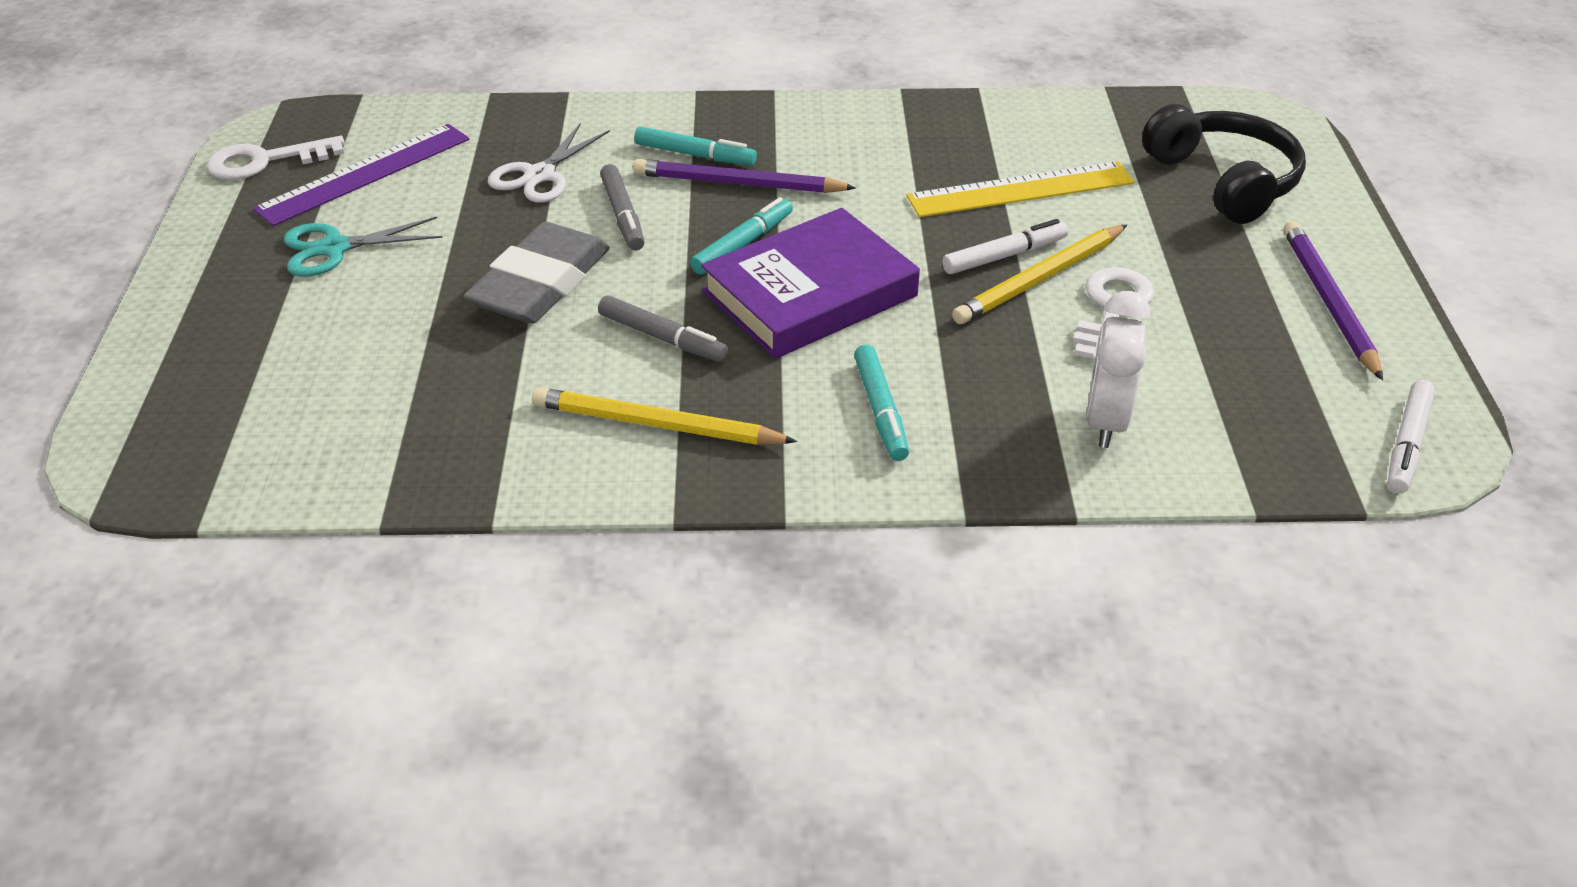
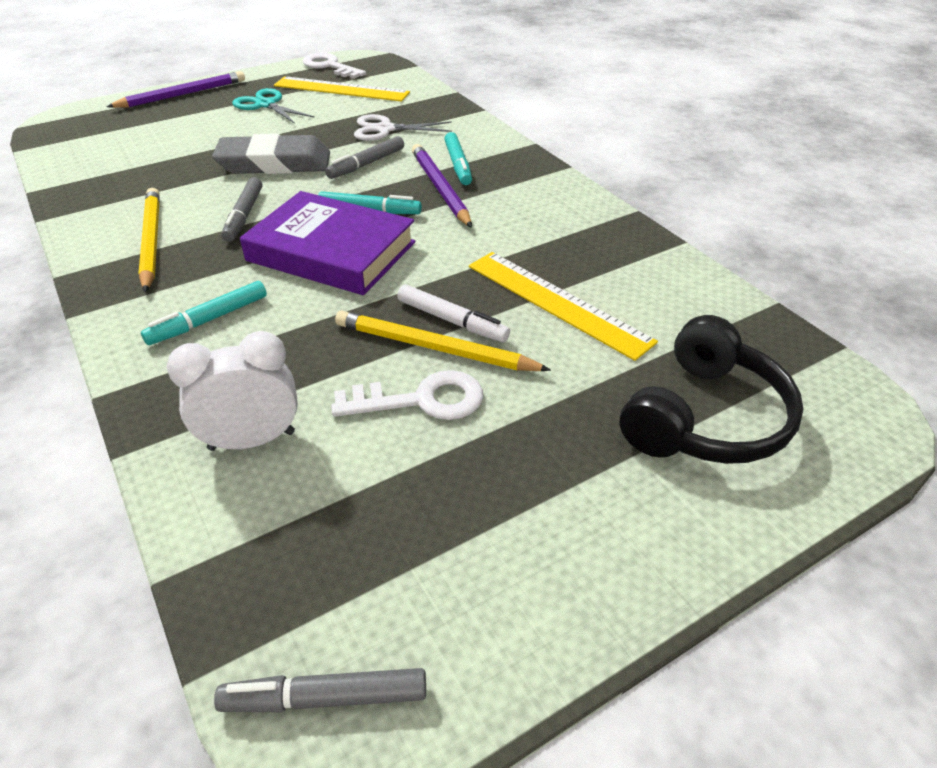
camera: 60 degrees right, 0 degrees up
(365, 174) = (341, 89): purple ruler -> yellow ruler
(1329, 302) = (556, 557): purple pencil -> purple pencil (182, 95)
(1407, 444) = (325, 698): white marker -> grey marker

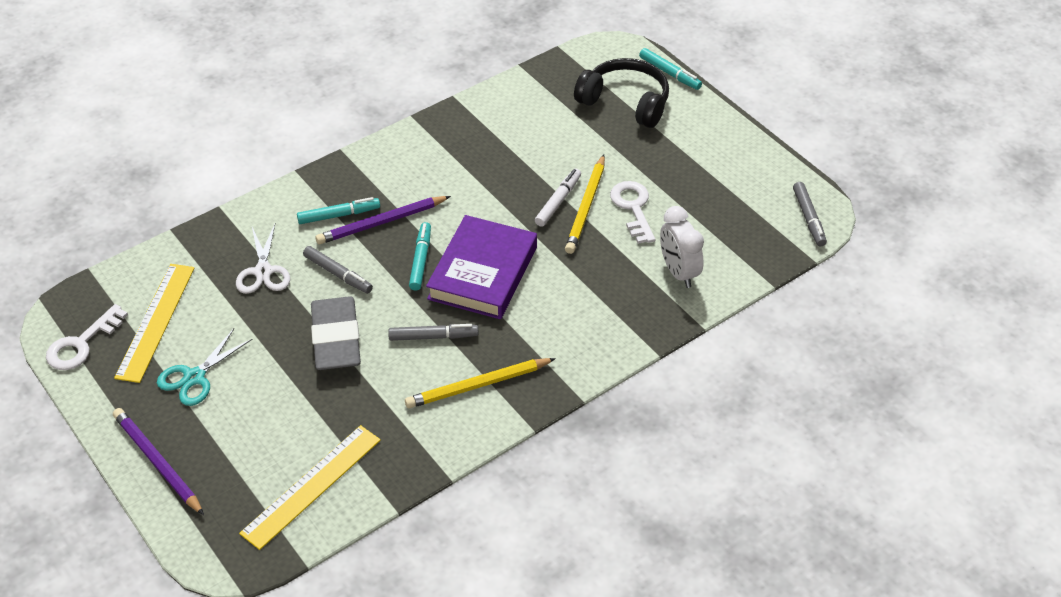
camera: 95 degrees left, 5 degrees up
(209, 320) = (575, 320): turquoise marker -> turquoise marker (670, 73)
(556, 302) = (532, 155): yellow ruler -> yellow ruler (312, 486)

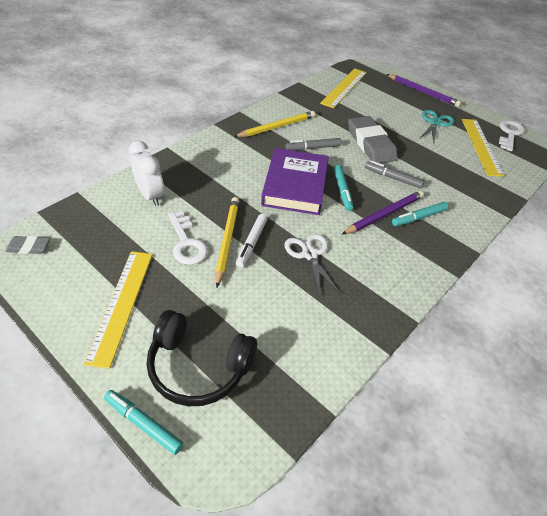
camera: 165 degrees right, 0 degrees up
(263, 271) = (442, 176): white scissors -> white scissors (310, 254)
(698, 154) = (121, 304): none -> yellow ruler
(809, 218) = (28, 247): grey marker -> grey eraser

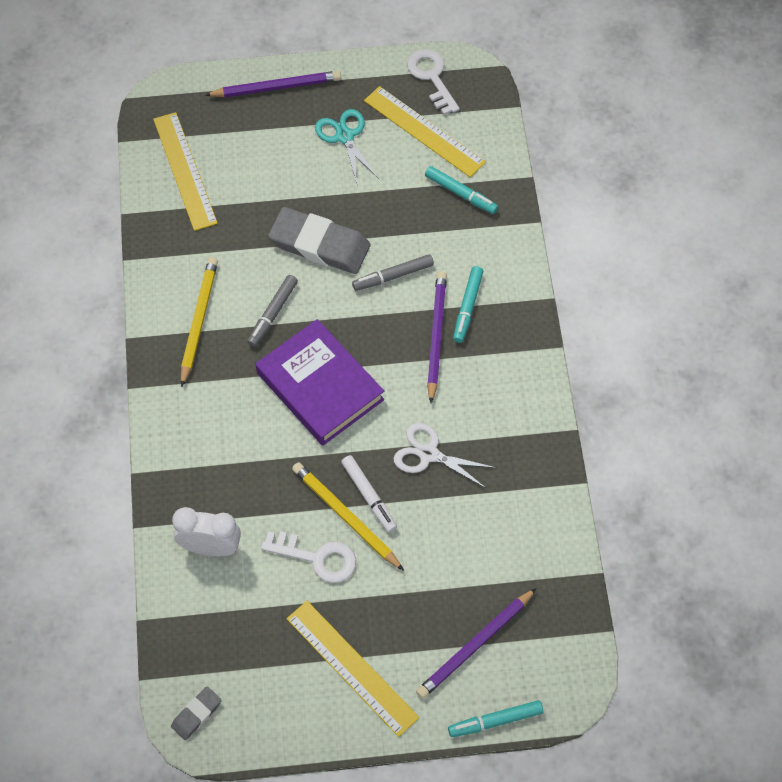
camera: 45 degrees left, 15 degrees up
(198, 367) = (475, 645): black headphones -> purple pencil
(342, 190) = (368, 345): turquoise marker -> turquoise marker (461, 193)

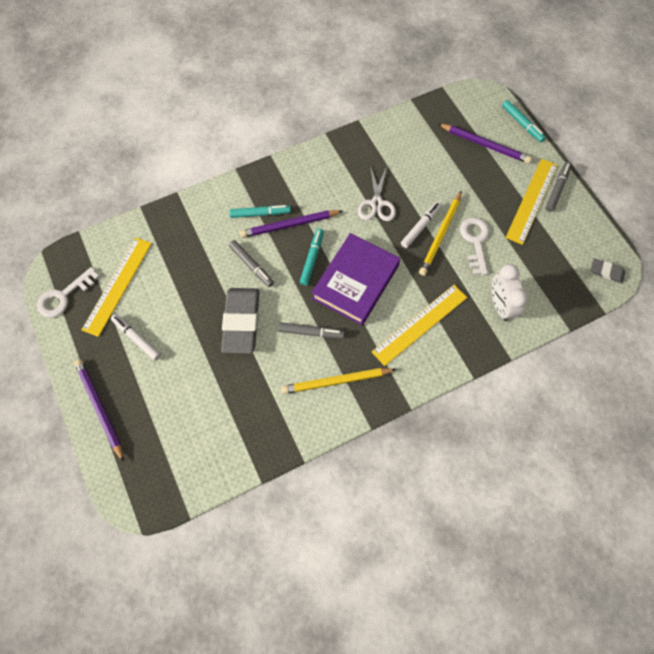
camera: 110 degrees left, 5 degrees up
(184, 170) = (204, 448): yellow ruler -> yellow ruler (420, 324)
(345, 136) = (137, 339): turquoise scissors -> white marker
(356, 714) = (557, 189): none -> grey marker
(461, 193) = (167, 245): turquoise marker -> turquoise marker (312, 259)

